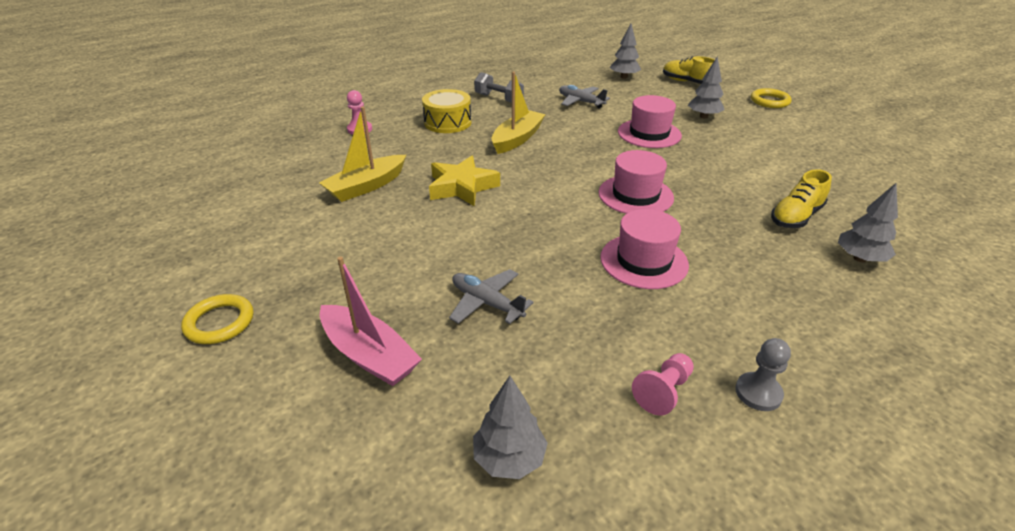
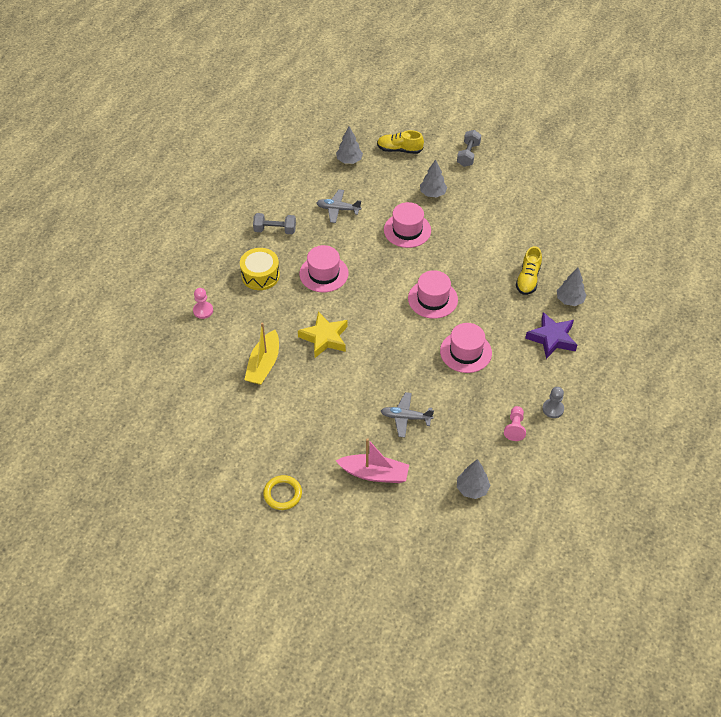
camera: 30 degrees left, 15 degrees up
(517, 139) = (323, 273): yellow boat -> pink hat
(769, 101) = (468, 155): yellow ring -> grey dumbbell
(805, 293) = (552, 338): none -> purple star

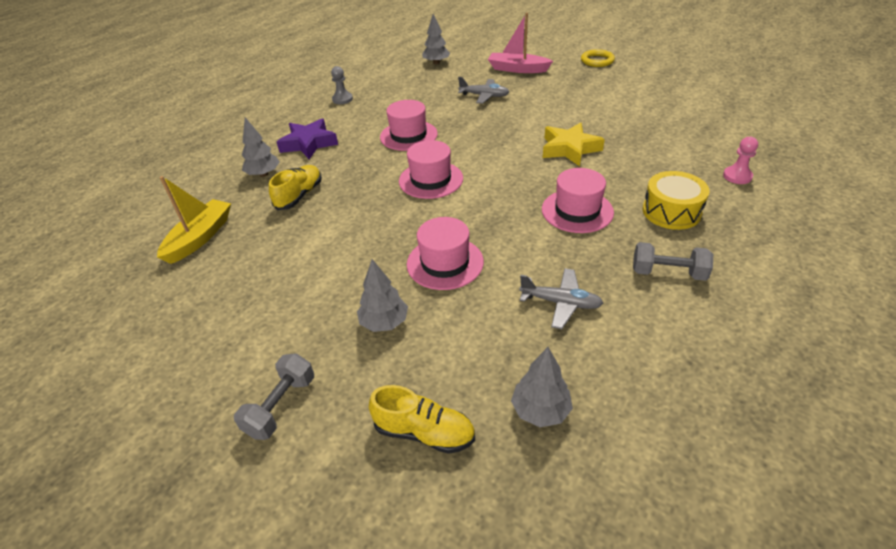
camera: 170 degrees left, 10 degrees down
(264, 364) = (638, 130): yellow boat -> yellow boat (200, 237)
(514, 427) = (384, 90): pink pawn -> none

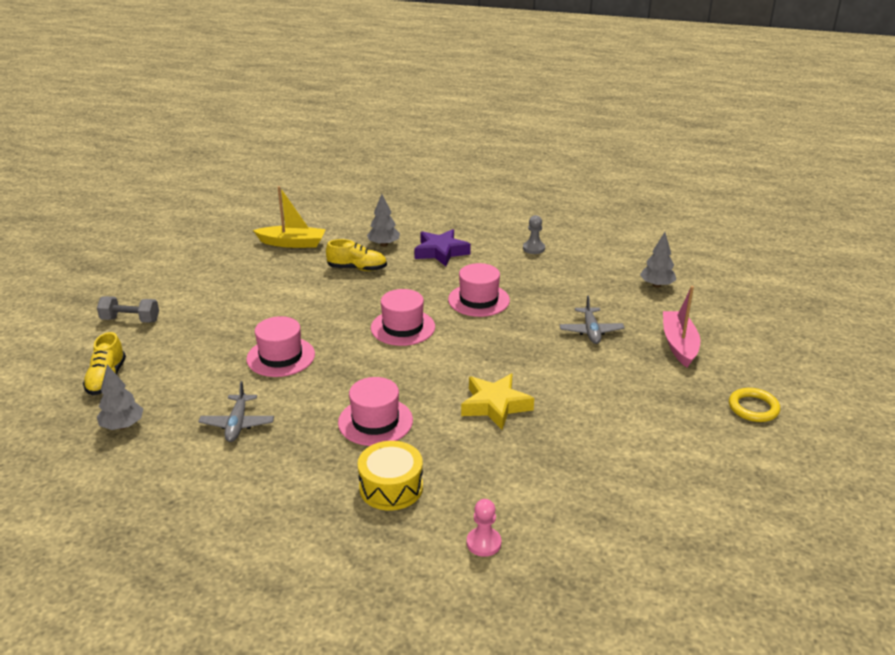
camera: 70 degrees right, 10 degrees down
(384, 323) = (207, 342): grey tree -> none
(668, 273) = (286, 486): grey dumbbell -> none

